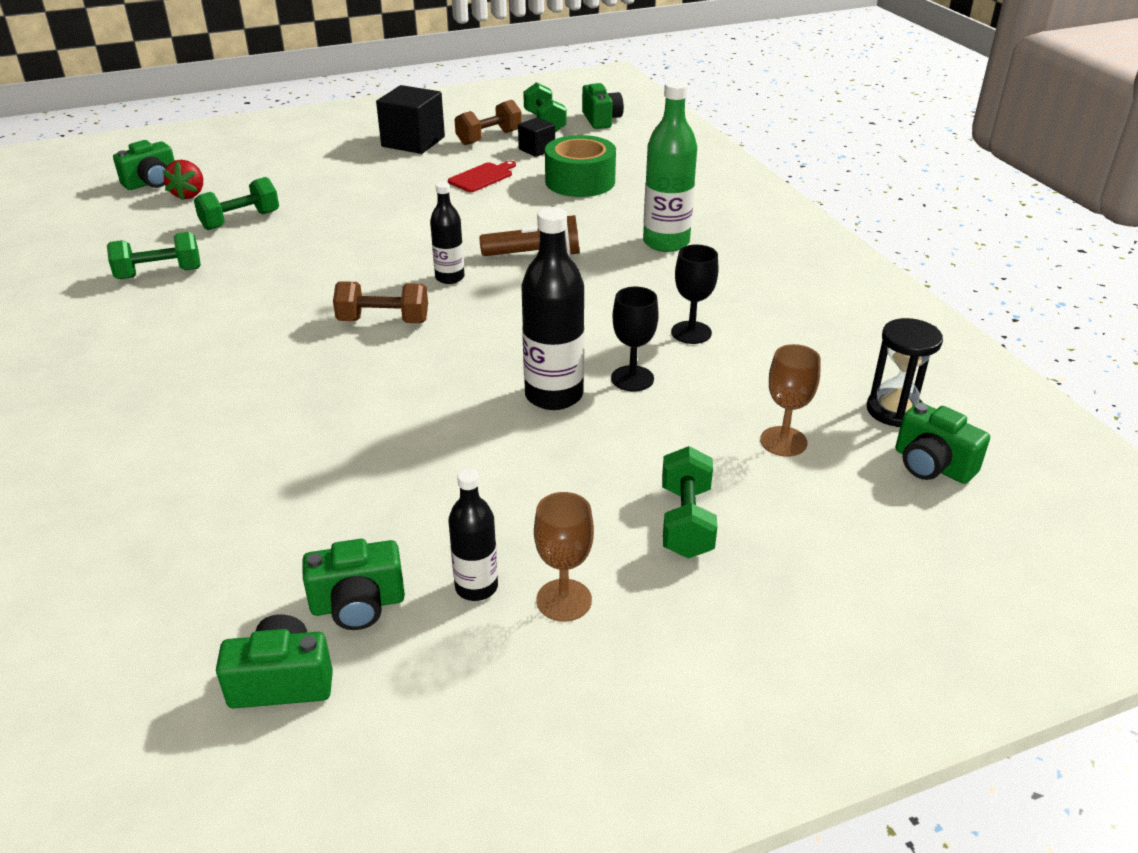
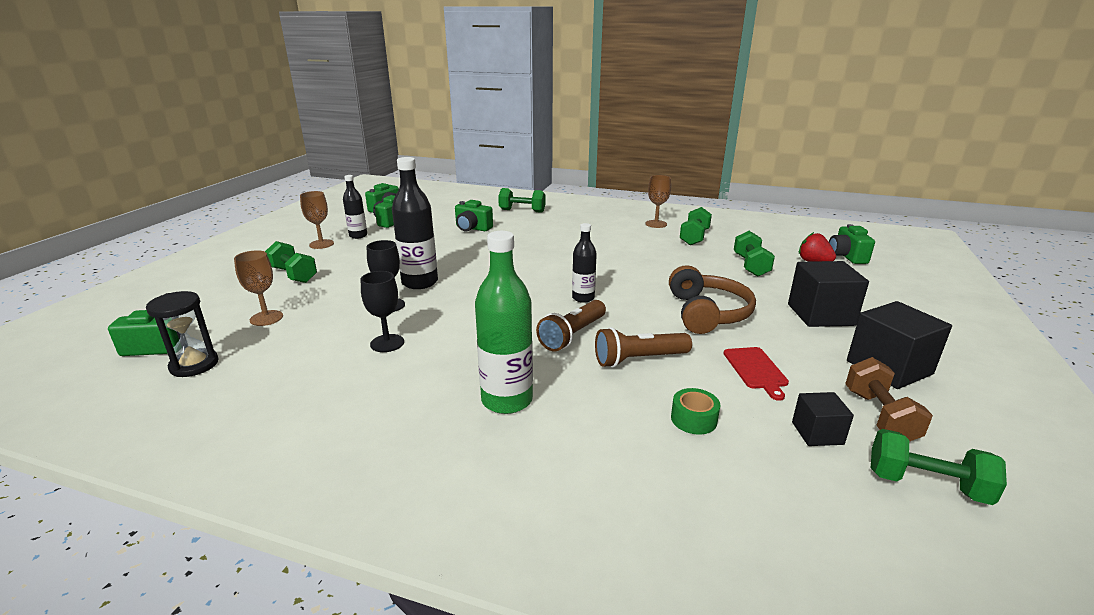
camera: 130 degrees right, 10 degrees down
(114, 317) = (656, 224): none -> brown goblet
(137, 472) = (522, 211): none -> green dumbbell
(341, 172) = (820, 314): none -> black cube
(383, 321) = (560, 268): brown dumbbell -> none
(402, 213) = (707, 313): none -> brown headphones
(532, 217) = (639, 359): none -> brown flashlight
(580, 181) = (693, 419): green tape -> green tape, size x0.51
(601, 120) = (923, 552): green camera -> green camera (472, 228)

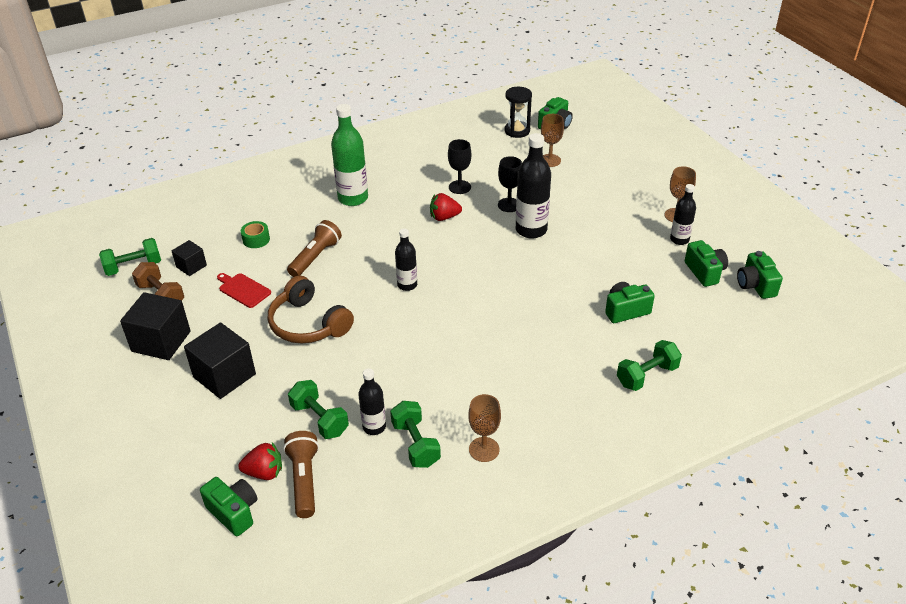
camera: 135 degrees right, 15 degrees up
(293, 275) = (615, 186): green dumbbell -> none
(459, 326) = (444, 217): none -> red strawberry
(572, 335) = (372, 251): brown flashlight -> brown flashlight (304, 480)
(713, 250) = (374, 427): none -> black bottle

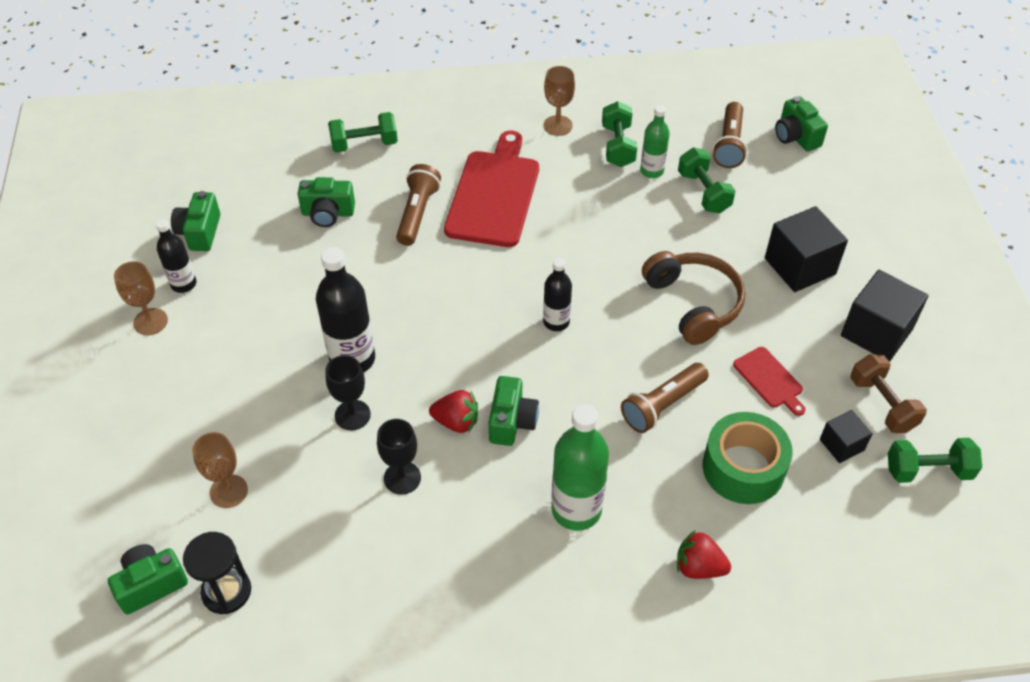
camera: 160 degrees left, 10 degrees up
(256, 239) = (743, 468): green tape -> green tape, size x1.97
(264, 472) = (765, 160): red strawberry -> red strawberry (699, 567)
(374, 427) = (651, 171): black bottle -> green bottle
(505, 364) = (494, 194): none -> red cutting board
(557, 330) = (417, 213): none -> brown flashlight
(755, 285) = (164, 200): green camera -> green camera (511, 421)

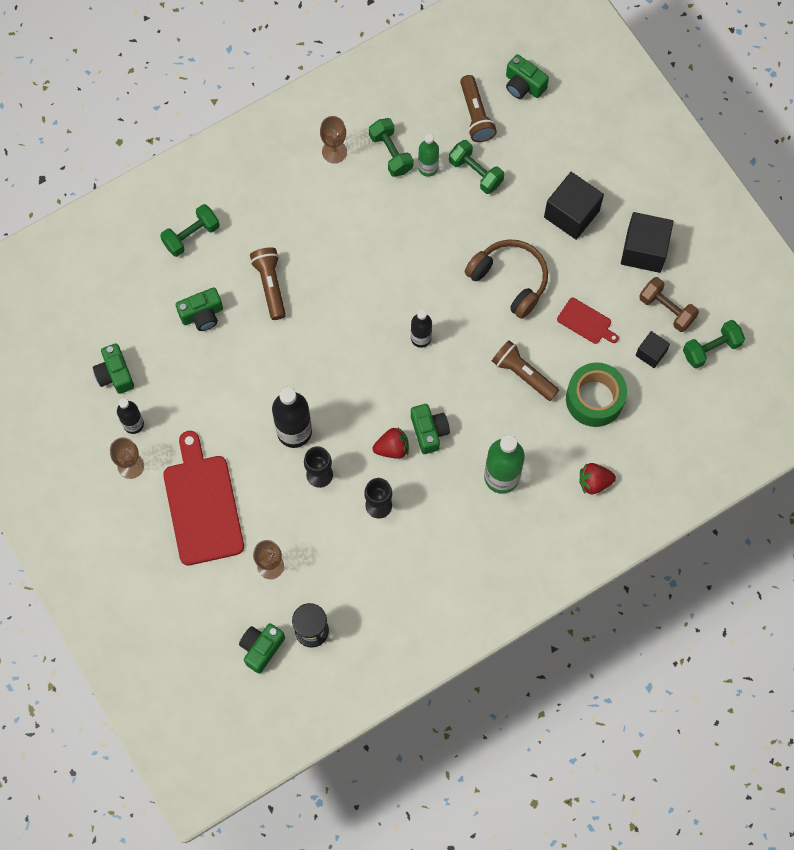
camera: 25 degrees left, 20 degrees up
(494, 194) = (319, 242): red cutting board -> red cutting board (202, 505)
(662, 405) = (523, 374): brown flashlight -> brown flashlight turned 105 degrees clockwise

